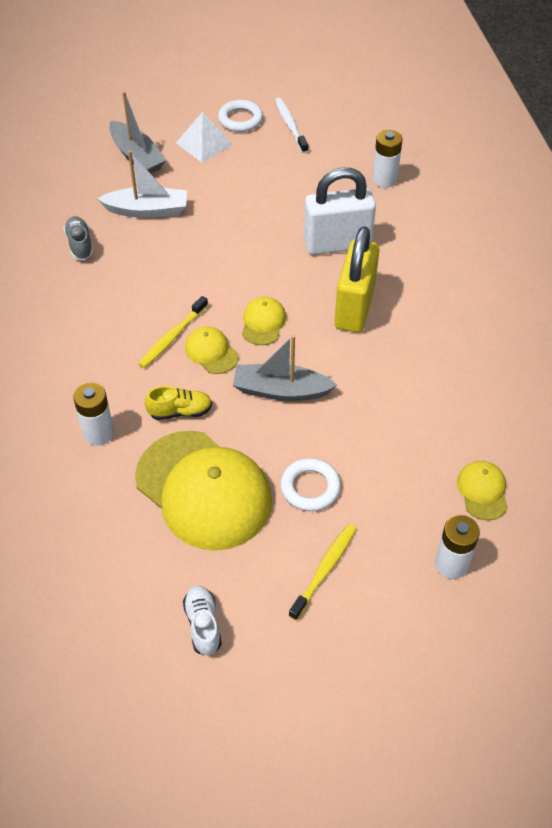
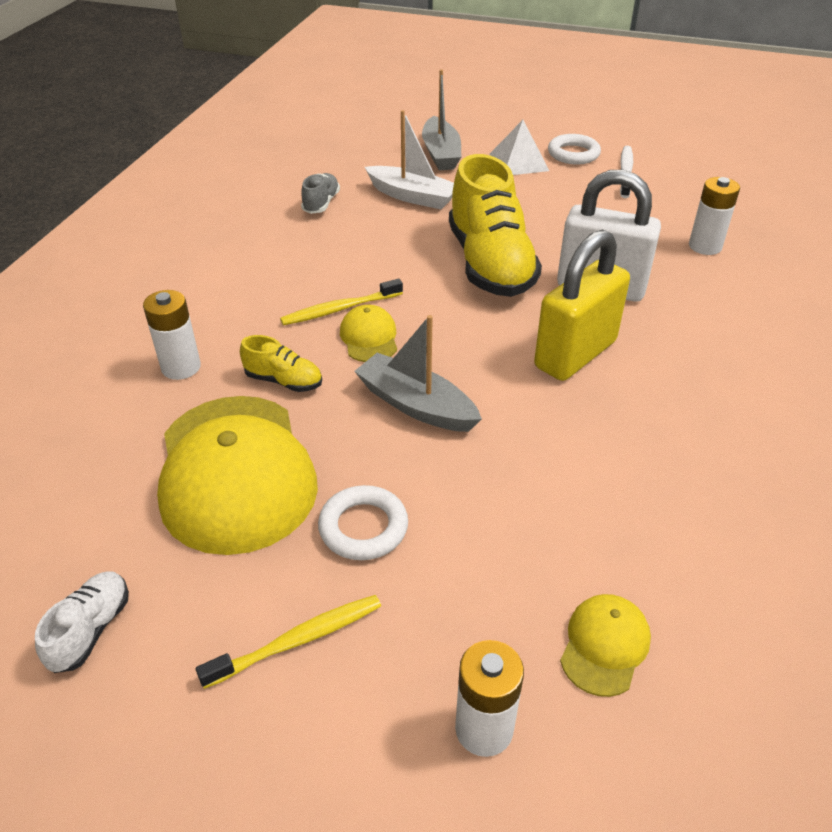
camera: 30 degrees right, 10 degrees down
(250, 253) = (490, 264): none -> yellow shoe
(263, 323) = (452, 331): yellow cap -> none

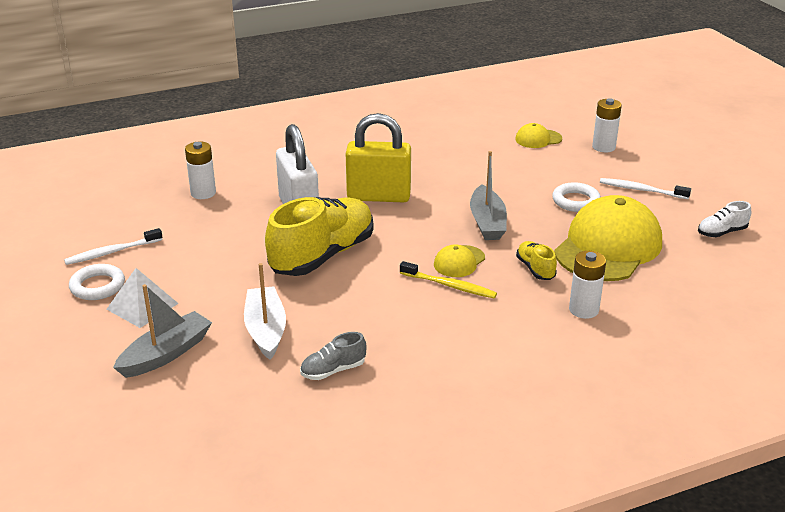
camera: 130 degrees left, 10 degrees down
(298, 640) = (641, 190): yellow toothbrush -> white toothbrush

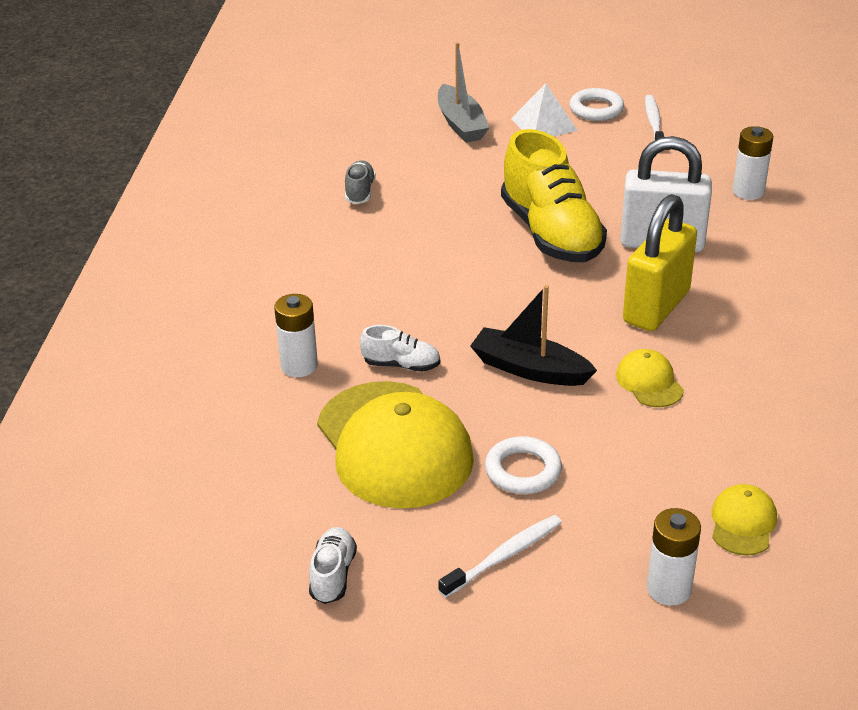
camera: 120 degrees right, 5 degrees up
(266, 330) = (450, 174): white boat -> none
(449, 286) = (424, 294): yellow toothbrush -> none
(459, 261) = (463, 316): yellow cap -> yellow cap (649, 382)
(487, 222) = (529, 369): grey boat -> black boat
(535, 269) = (401, 365): yellow shoe -> white shoe

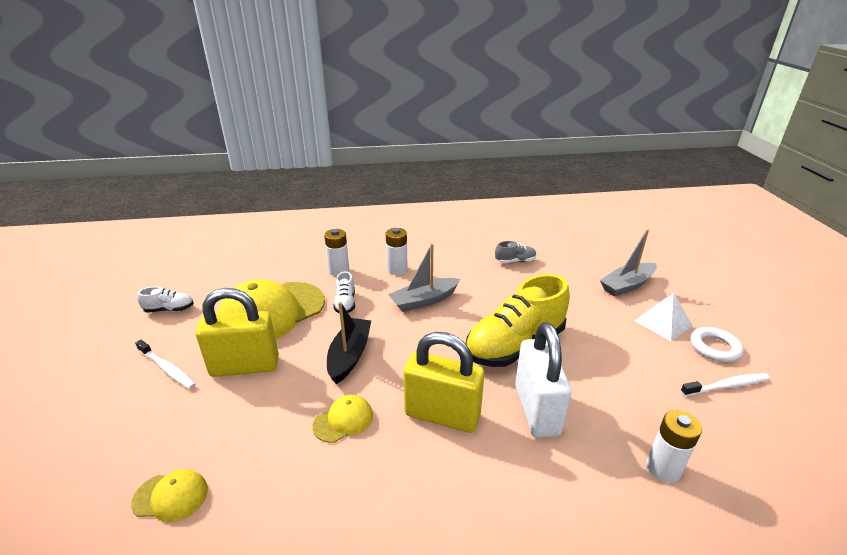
camera: 75 degrees right, 5 degrees down
(426, 289) = (424, 301): none -> grey boat
(523, 470) = (245, 366): white ring -> yellow padlock
(669, 589) = (112, 454): white battery -> white battery (397, 269)

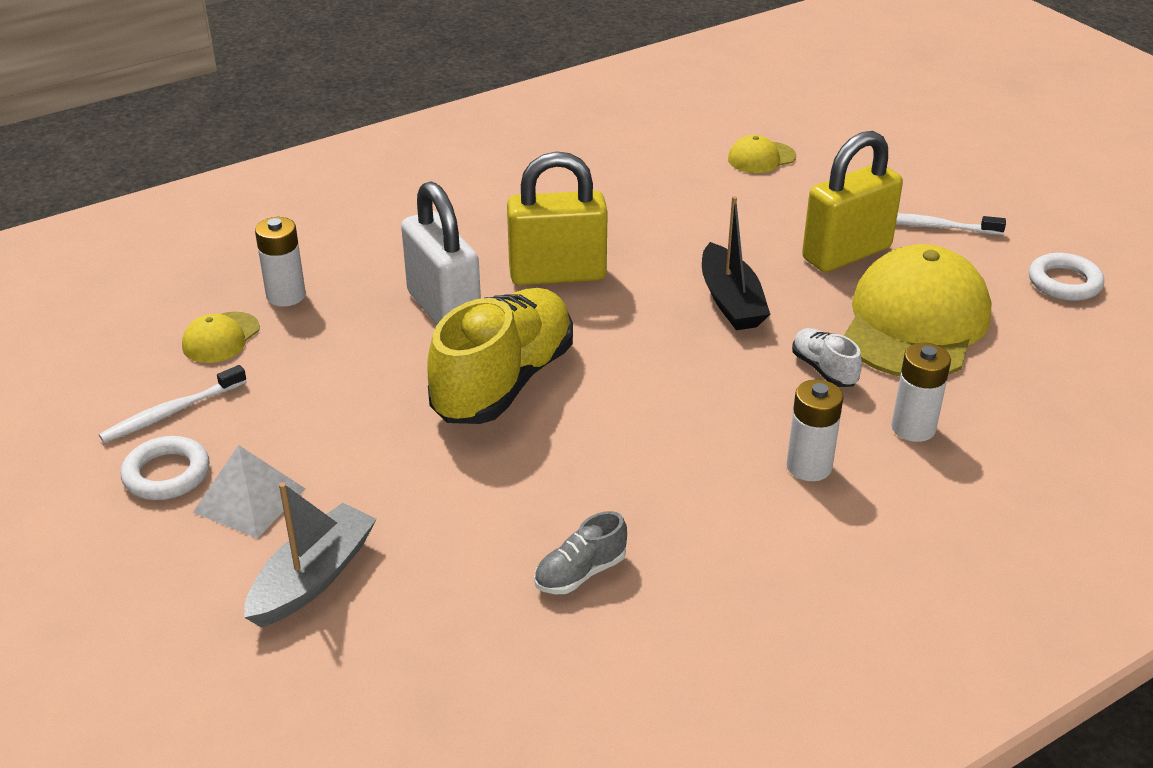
camera: 155 degrees right, 5 degrees up
(169, 309) = (1064, 283): white shoe -> white ring
(343, 420) = (666, 241): yellow cap -> yellow cap (221, 338)
(424, 301) = (699, 414): grey boat -> none

